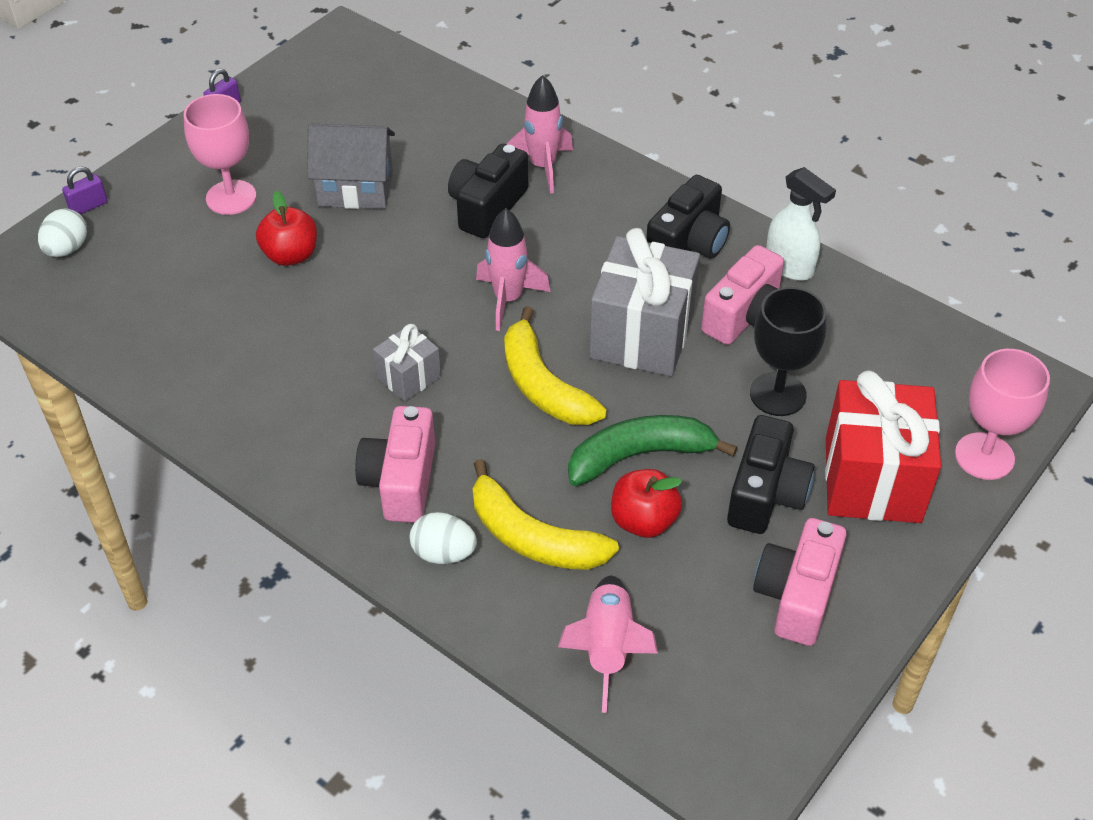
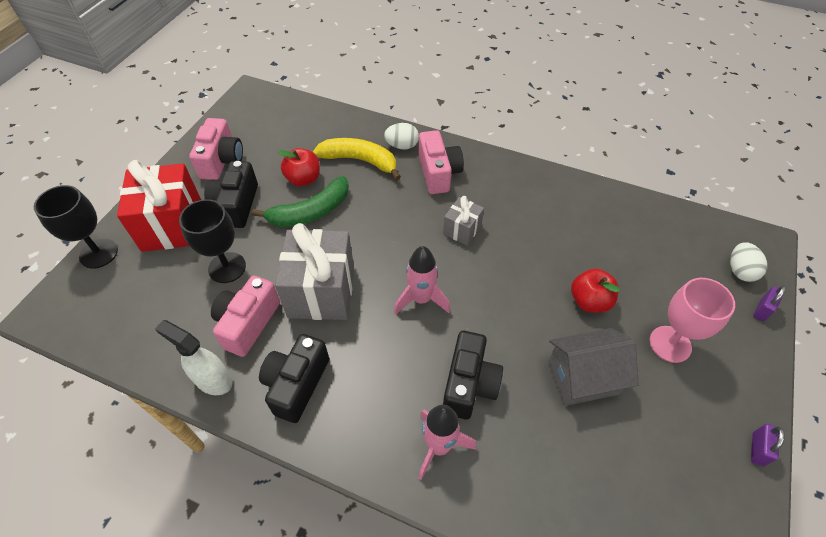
camera: 165 degrees right, 5 degrees up
(543, 385) = (378, 242): yellow banana -> none
(607, 648) = (312, 124): pink rocket -> none
(984, 456) = (98, 253): pink goblet -> black goblet

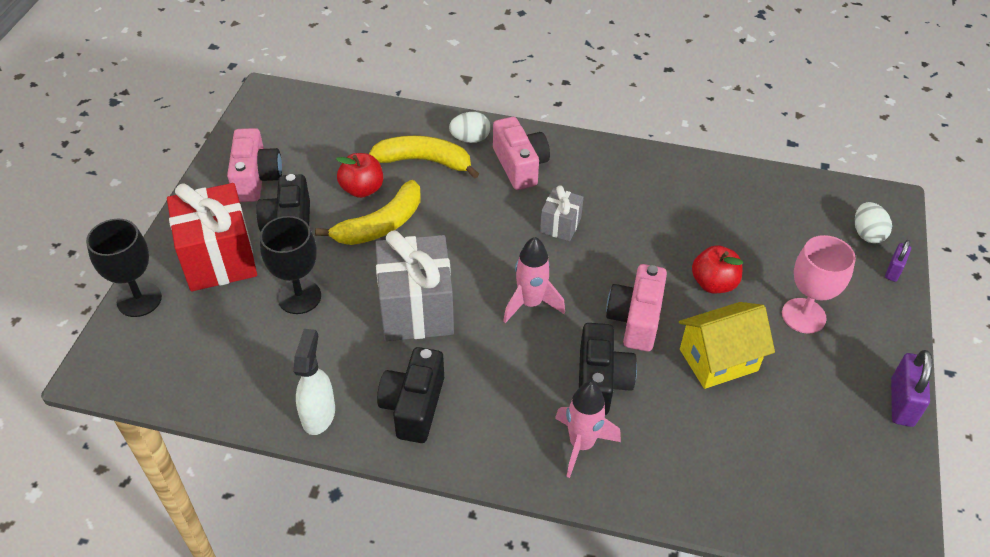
camera: 10 degrees left, 5 degrees down
(213, 380) = (318, 414): white spray bottle -> white spray bottle turned 75 degrees clockwise
(248, 323) = (341, 352): pink camera -> pink camera (635, 319)
(311, 212) = (381, 225): green banana -> yellow banana
(582, 378) = (718, 360): grey house -> yellow house
(757, 449) = (901, 402): purple padlock -> purple padlock, size x1.66

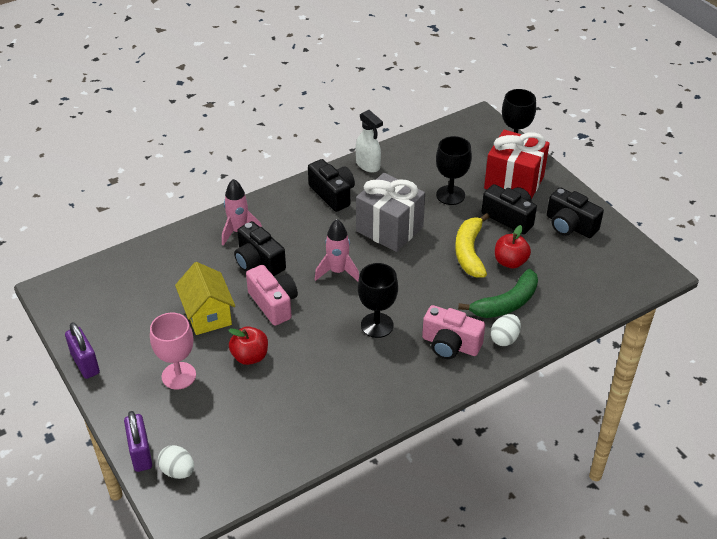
camera: 135 degrees right, 5 degrees down
(256, 178) = (570, 226): pink camera -> black camera
(424, 161) = (506, 303): yellow banana -> green banana
(560, 225) = (377, 325): grey gift -> black goblet
(718, 360) = (207, 315): yellow house -> yellow house turned 45 degrees counterclockwise
(893, 270) = (140, 453): purple padlock -> purple padlock, size x1.66

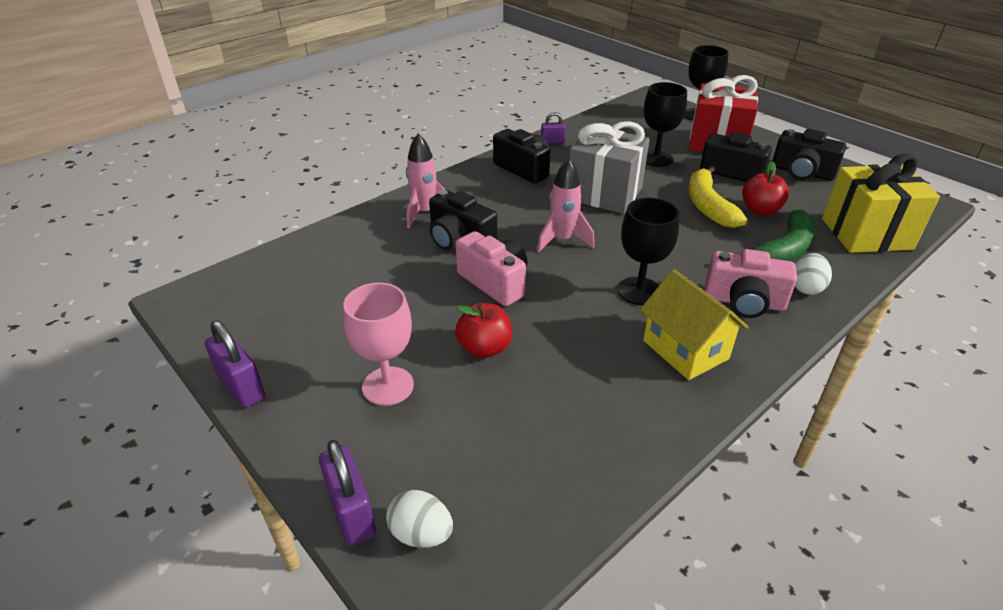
camera: 10 degrees left, 5 degrees down
(207, 315) = (410, 304): yellow house -> yellow house (685, 350)
(368, 165) = (552, 142): white spray bottle -> purple padlock
(584, 296) = (866, 234): none -> yellow gift

